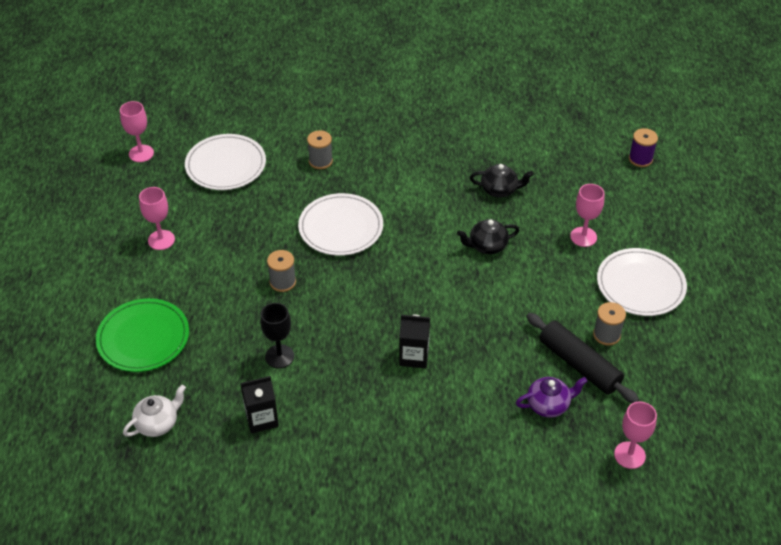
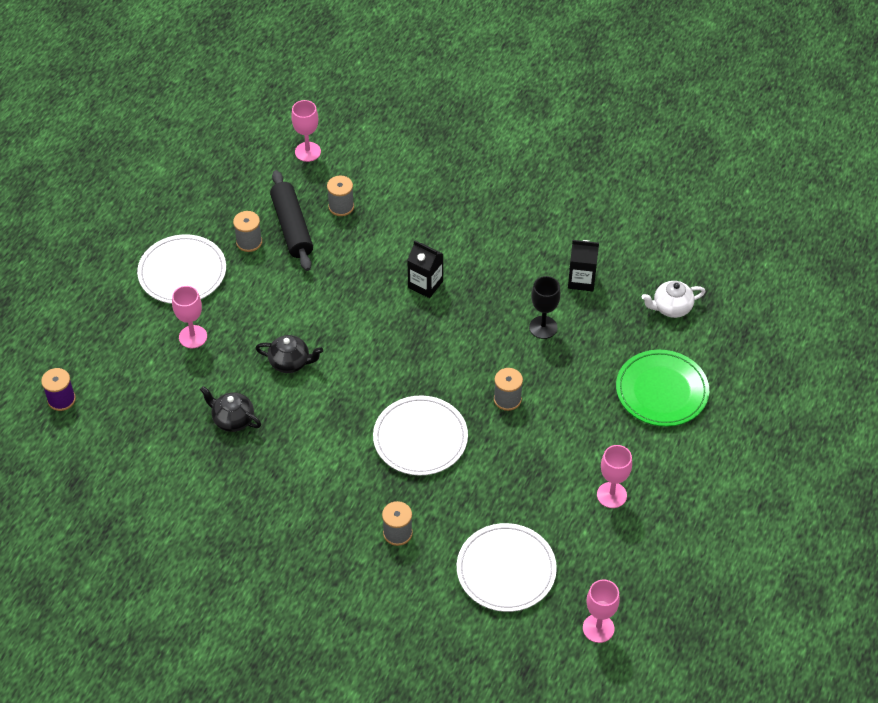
camera: 155 degrees left, 5 degrees up
(548, 405) = (341, 206): purple teapot -> grey spool

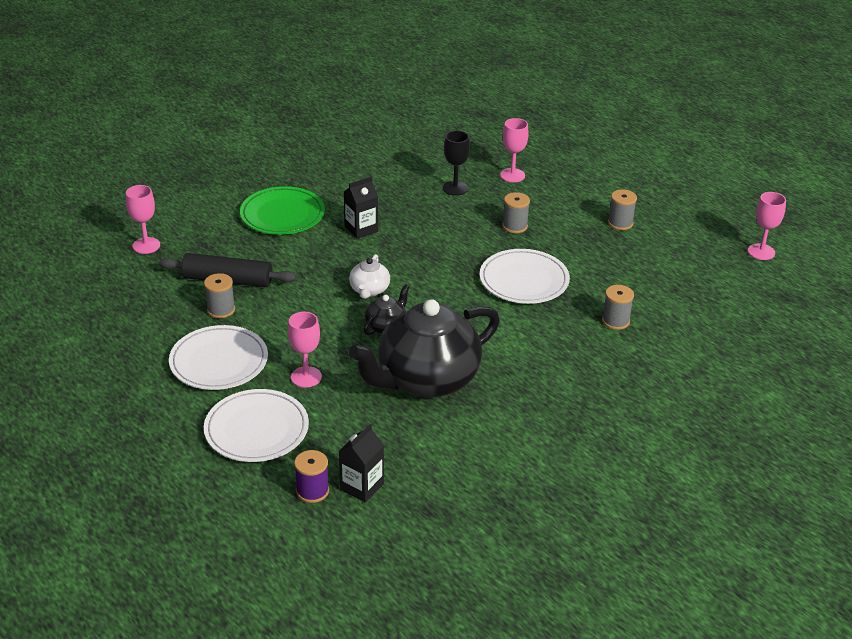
camera: 65 degrees left, 15 degrees down
(233, 419) = (426, 379): black teapot -> black teapot, size x2.32
(341, 206) = (231, 246): grey spool -> grey spool (620, 223)
(506, 570) = (684, 277): white plate -> white plate (256, 429)
(581, 280) = (422, 157): black carton -> black carton (362, 486)
(611, 495) = (640, 208): pink goblet -> pink goblet (512, 175)
(661, 391) = (557, 158): green plate -> green plate (282, 214)
(671, 307) = (482, 130): white teapot -> white teapot (369, 290)

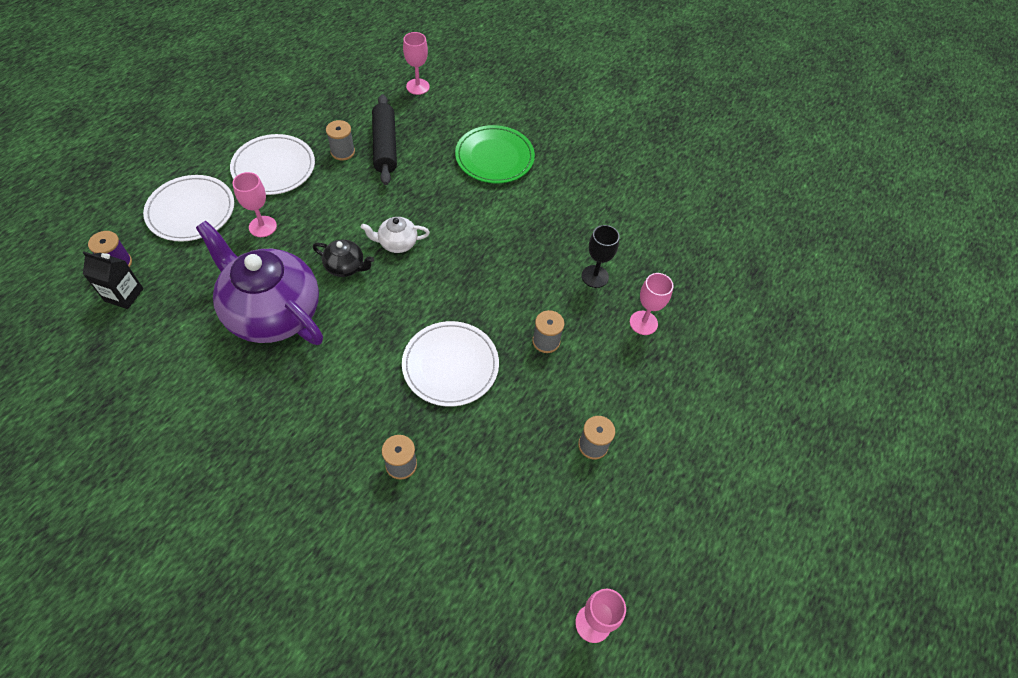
camera: 70 degrees right, 20 degrees up
(361, 229) = (492, 217): black carton -> none
(426, 379) = (272, 312): black teapot -> purple teapot

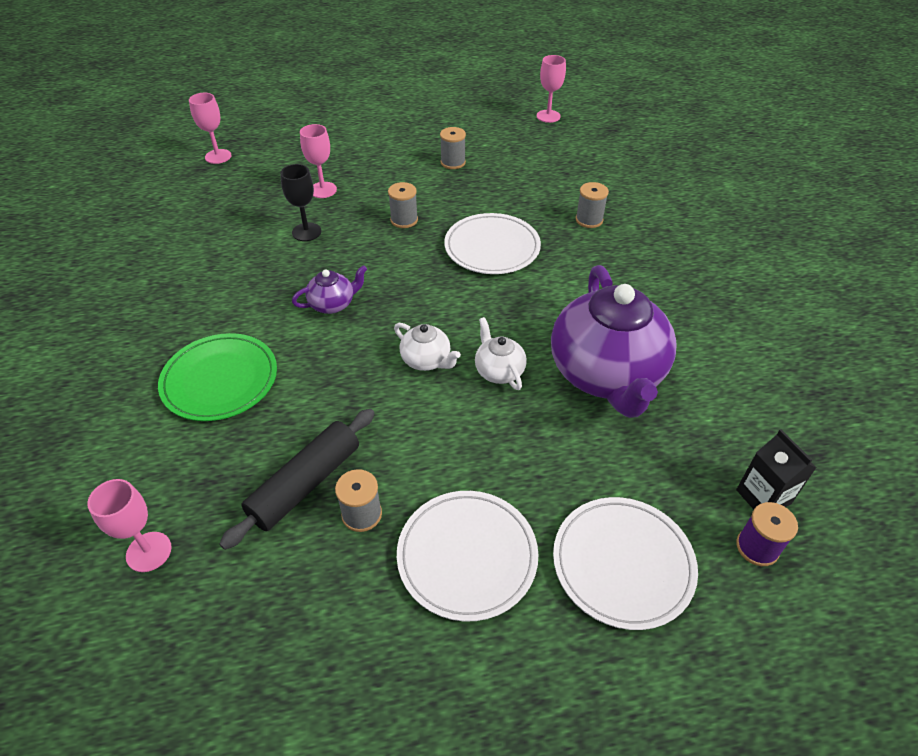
camera: 130 degrees left, 10 degrees down
(262, 226) = (548, 475): pink goblet -> pink goblet (218, 156)
(345, 267) = (499, 371): black teapot -> white teapot
(499, 238) = (333, 304): none -> purple teapot

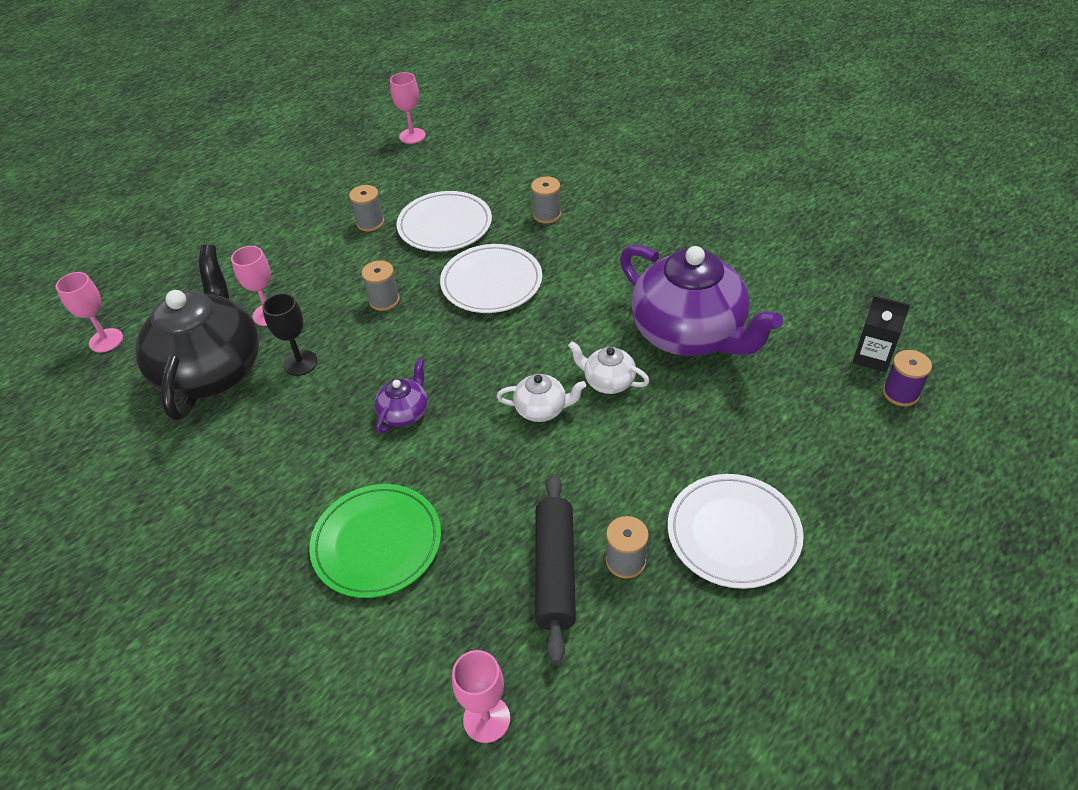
camera: 35 degrees left, 0 degrees up
(252, 207) = (212, 370): none -> black teapot
(623, 563) = (836, 462): white plate -> white plate (445, 225)

